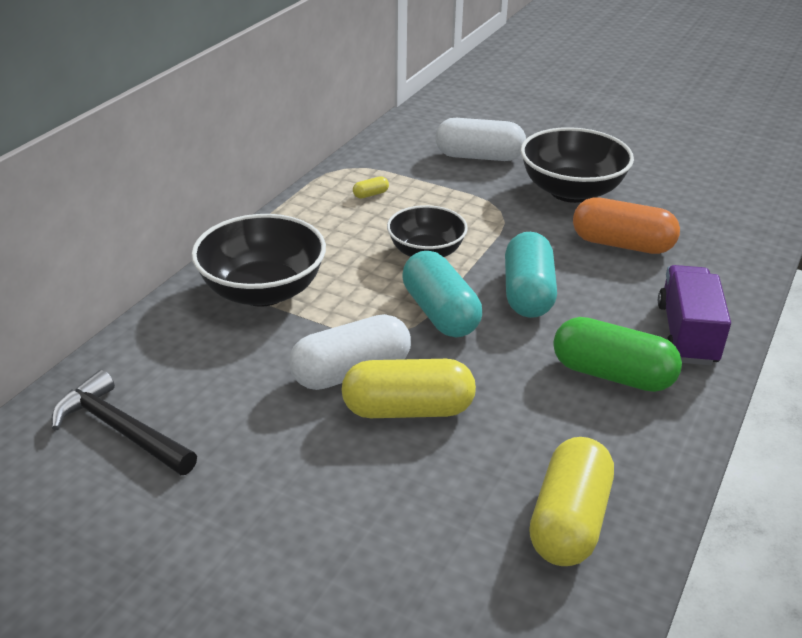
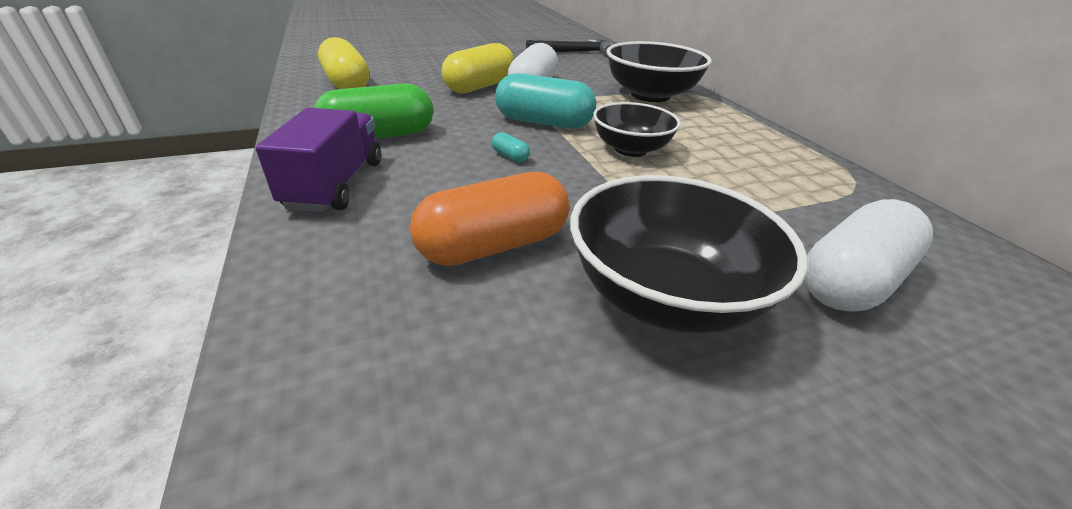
camera: 130 degrees right, 0 degrees up
(370, 194) = (774, 170): yellow capsule -> none
(528, 293) = (510, 156): turquoise capsule -> turquoise capsule, size x0.40
(687, 334) = (336, 184): purple truck -> purple truck turned 135 degrees counterclockwise

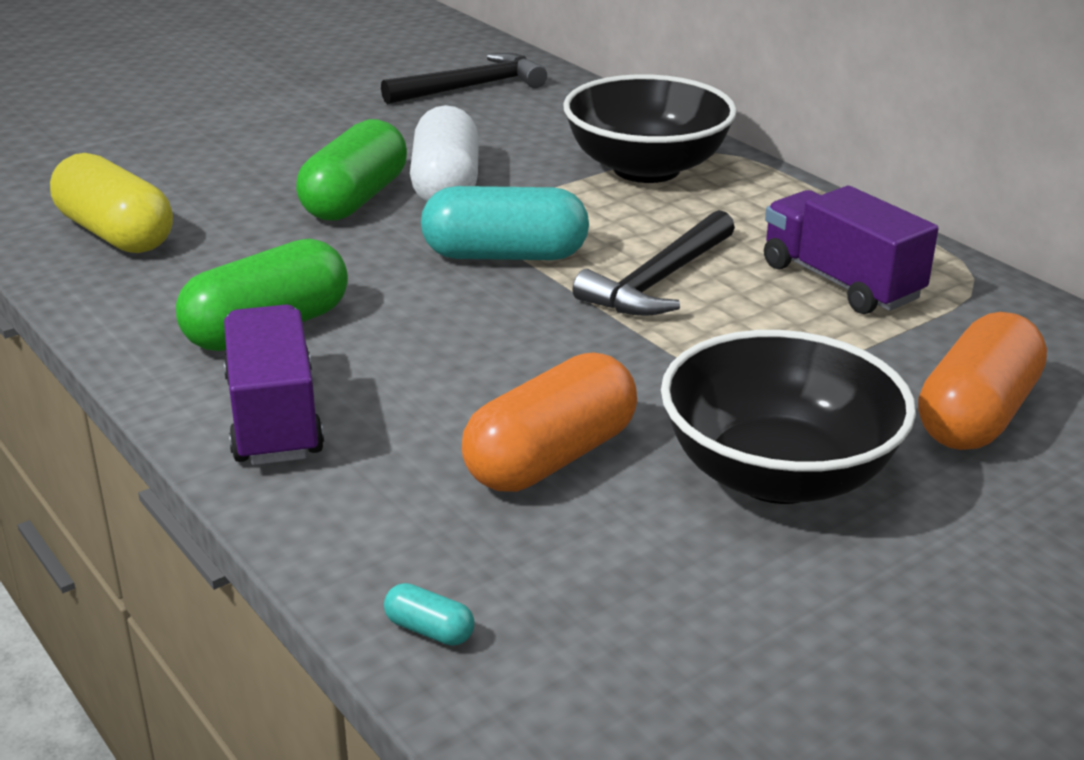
camera: 15 degrees left, 5 degrees down
(480, 87) = (355, 199): yellow capsule -> green capsule
(510, 156) = (491, 326): turquoise capsule -> turquoise capsule (429, 630)
(630, 149) = (658, 281): black bowl -> black hammer
(755, 169) = (840, 282): none -> purple truck
(851, 280) = (976, 415): white capsule -> orange capsule

